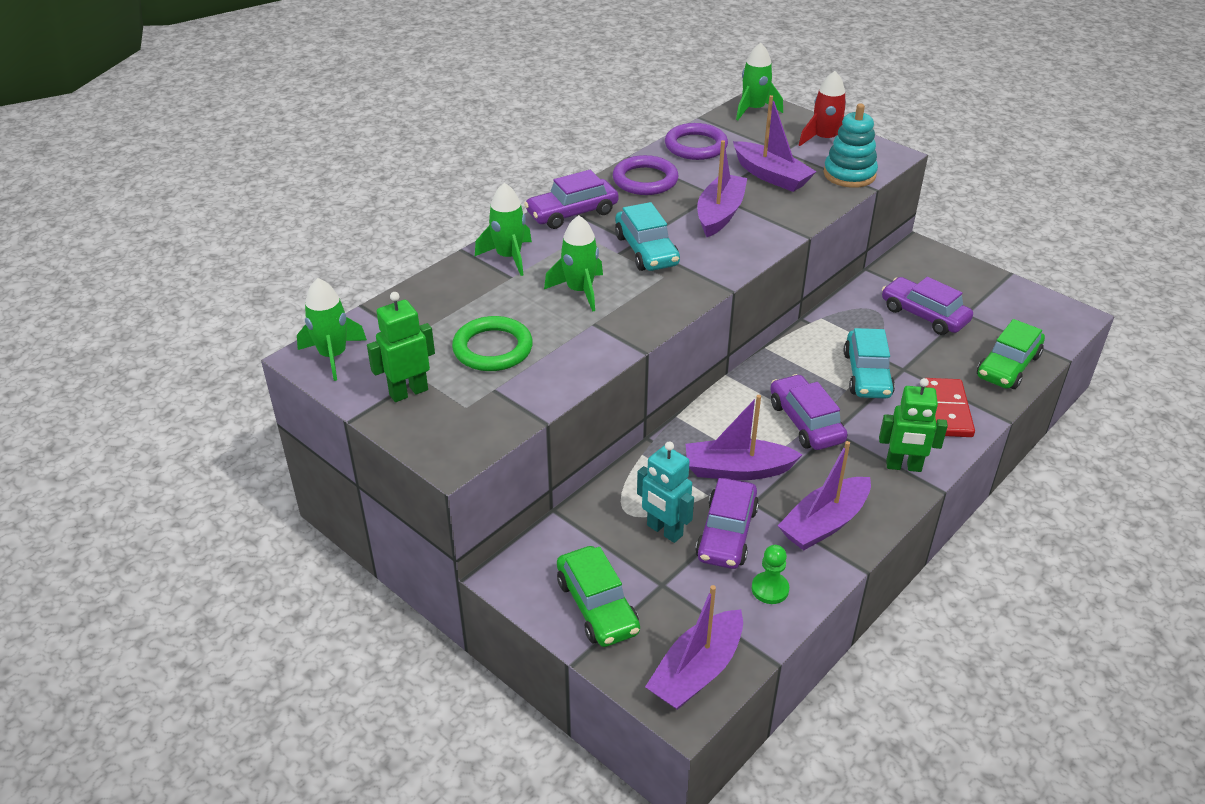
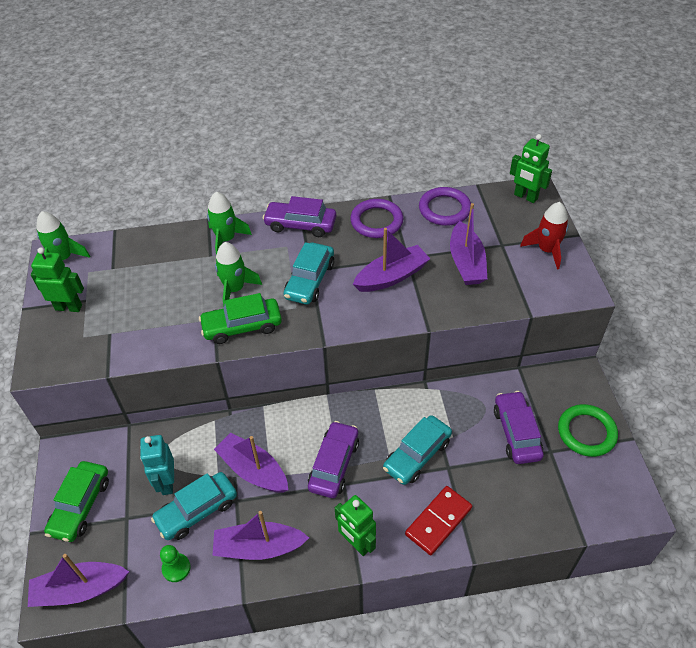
camera: 40 degrees right, 10 degrees up
(492, 348) = (141, 303): green ring -> green ring (586, 432)
(726, 533) = (197, 510): purple car -> turquoise car
(754, 110) = (525, 197): green rocket -> green robot
(849, 174) = (526, 292): turquoise stacking toy -> none
(1008, 366) = (528, 516): green car -> green car (242, 326)

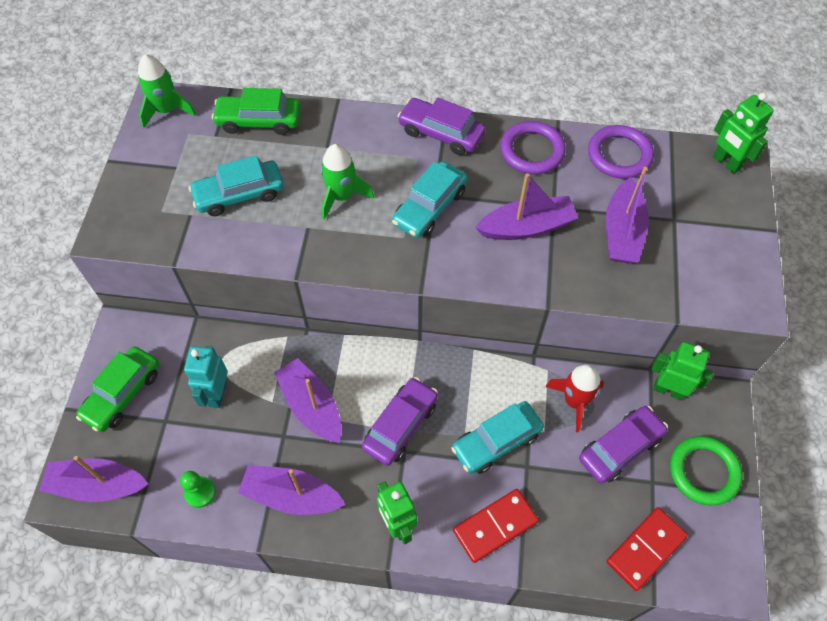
camera: 15 degrees right, 10 degrees up
(69, 307) = (156, 171): green robot -> green robot (668, 390)
(197, 510) = (239, 435): turquoise car -> turquoise car (239, 194)
(226, 239) = (350, 131): green rocket -> none
(242, 326) = (336, 245): green car -> green car (259, 121)
(516, 433) = (620, 448): purple car -> purple car turned 45 degrees clockwise
(546, 250) = (727, 241): red rocket -> red rocket (574, 401)
(563, 504) = (645, 549): none -> red domino

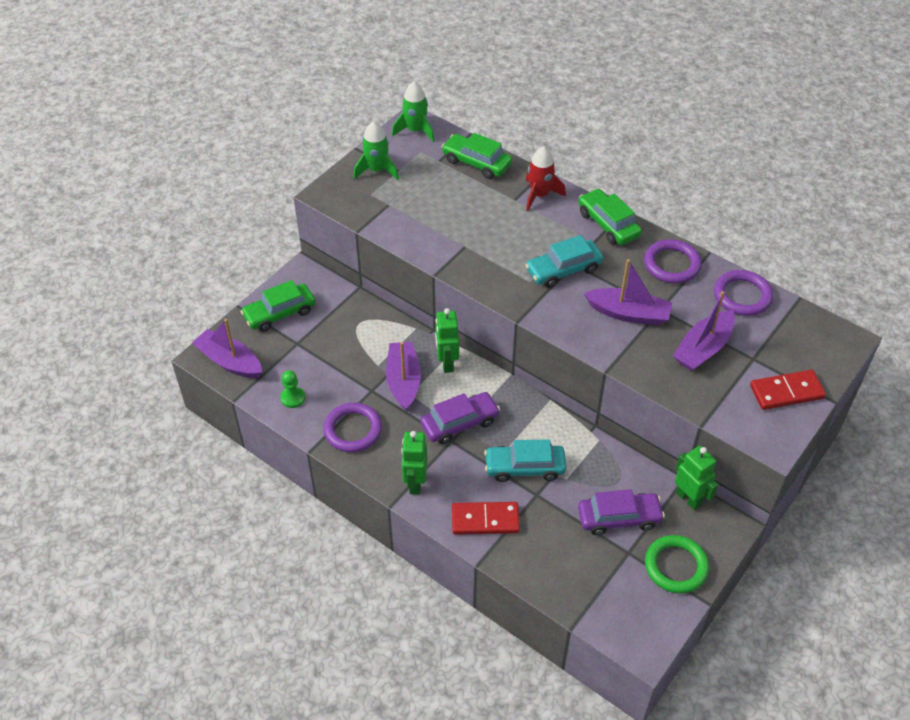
camera: 30 degrees right, 10 degrees down
(217, 394) = (343, 342): turquoise robot -> none
(239, 194) = (430, 205): turquoise car -> none
(291, 496) = (353, 430): purple boat -> purple ring
(341, 196) = (503, 236): green rocket -> green rocket (377, 170)
(441, 133) = (608, 224): purple car -> green car
(574, 401) = (605, 470): red rocket -> red rocket (539, 195)
(645, 549) = (590, 592): red domino -> red domino (786, 392)
(726, 163) = (830, 338): green robot -> green robot (447, 363)

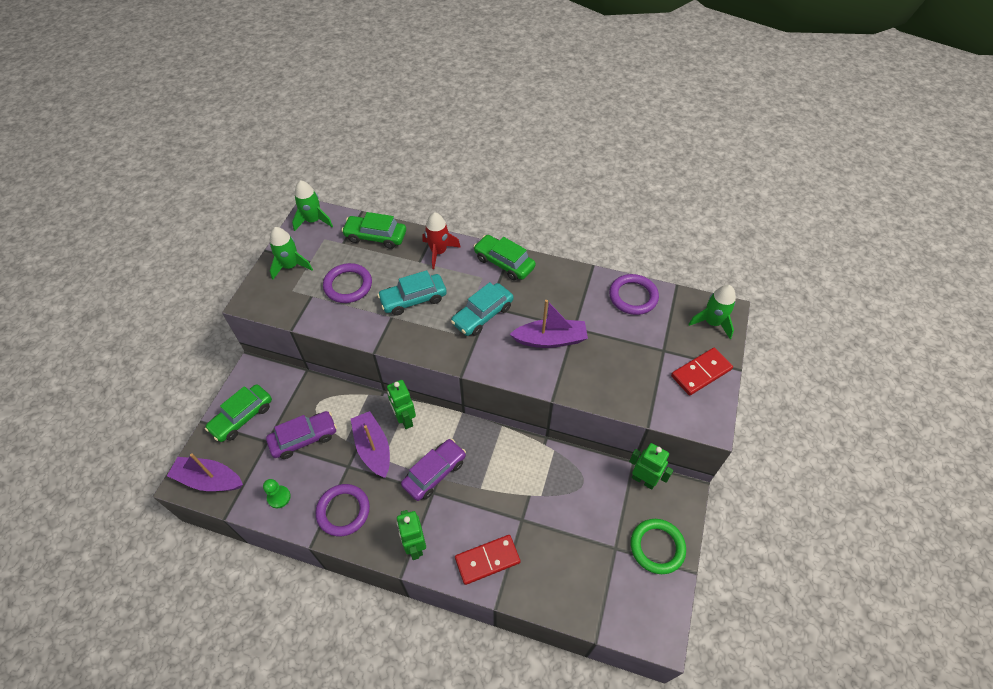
camera: 20 degrees left, 5 degrees up
(524, 467) = (503, 497): turquoise car -> turquoise car (413, 299)
(619, 518) = (596, 518): purple car -> purple car (304, 438)
(672, 264) = (568, 284): purple ring -> purple ring (348, 285)
(703, 348) = (621, 353): purple boat -> none
(824, 346) = (712, 322): none -> green rocket

